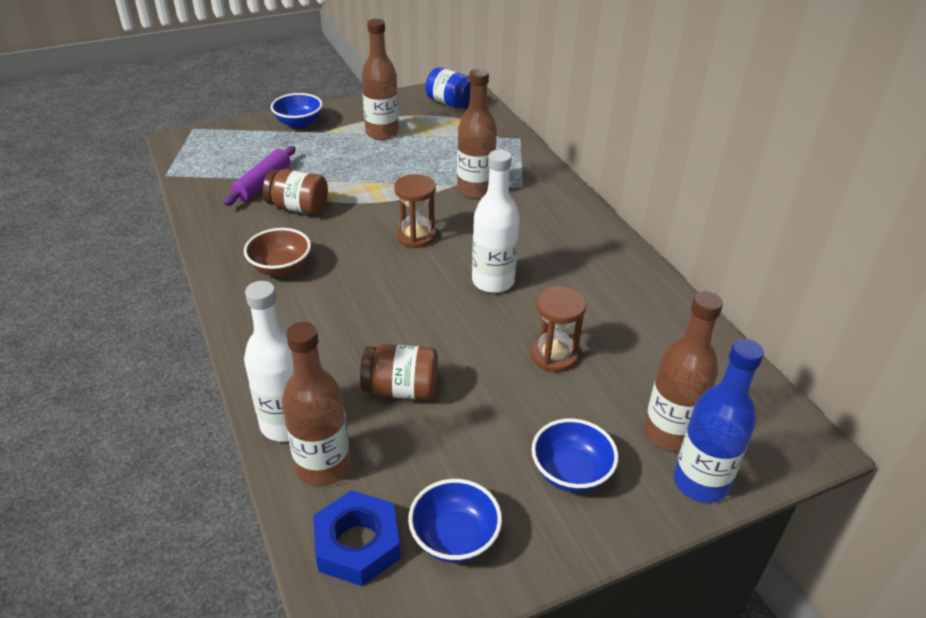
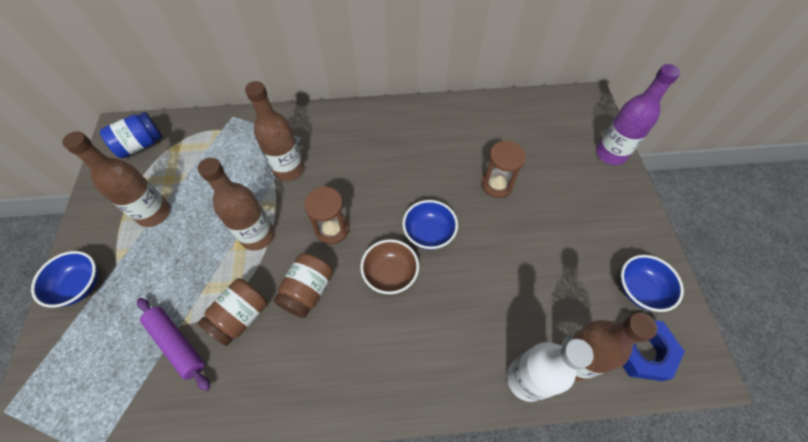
camera: 70 degrees left, 20 degrees up
(281, 267) = (329, 350): brown bowl -> brown bowl (390, 274)
(401, 389) = (507, 287): brown jar -> brown jar (308, 291)
(493, 281) = (409, 194): white bottle -> none
(571, 472) = (596, 211): blue bowl -> blue bowl (429, 233)
(669, 433) = (573, 153): brown bottle -> brown bottle (258, 236)
(700, 482) = (610, 154): blue bottle -> purple bottle

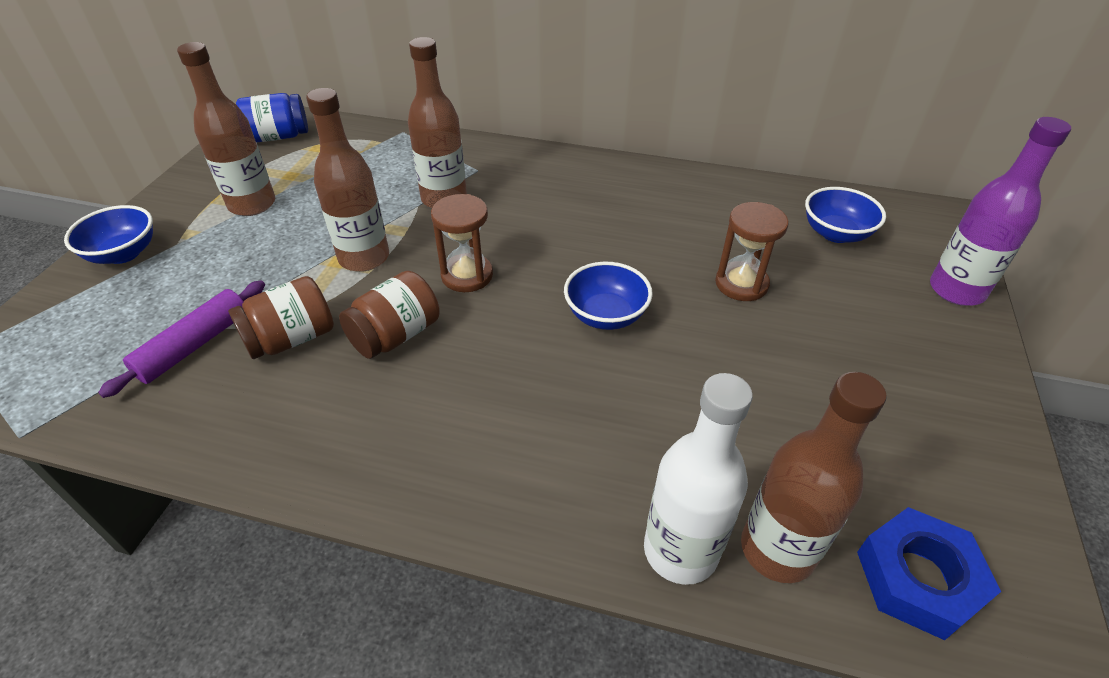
camera: 20 degrees right, 15 degrees down
(177, 344) = (194, 345): purple rolling pin -> purple rolling pin turned 60 degrees clockwise
(390, 274) = (523, 348): brown bowl -> none
(639, 290) = (947, 487): blue bowl -> blue bowl (836, 233)

